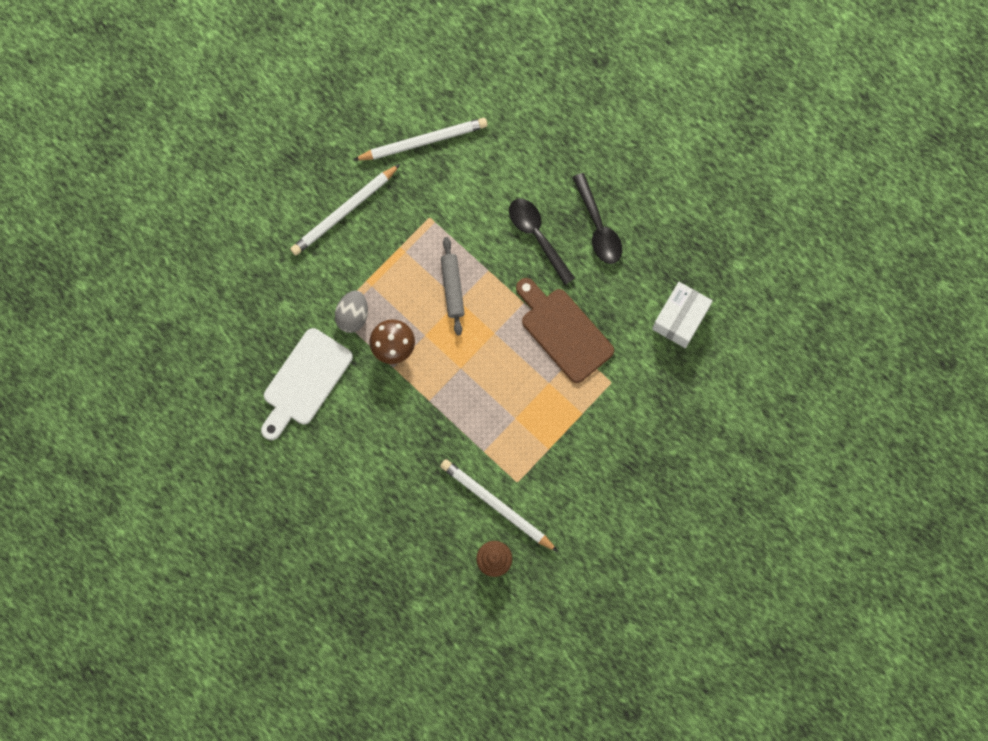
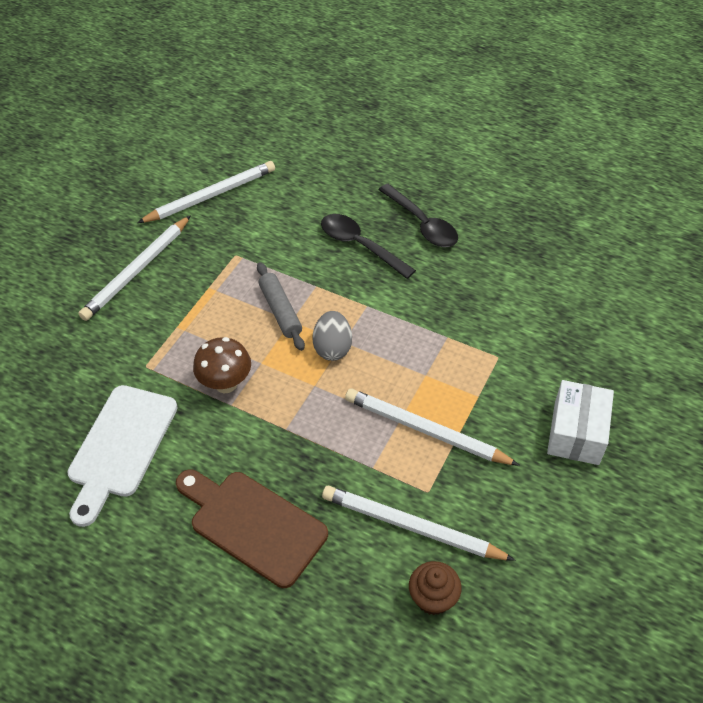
camera: 15 degrees left, 25 degrees down
(353, 316) = (168, 364): grey egg -> grey egg (332, 348)
(532, 431) = (426, 430): none -> white pencil
(564, 331) = (423, 322): brown cutting board -> brown cutting board (253, 524)
(680, 318) = (546, 281): white box -> white box (576, 433)

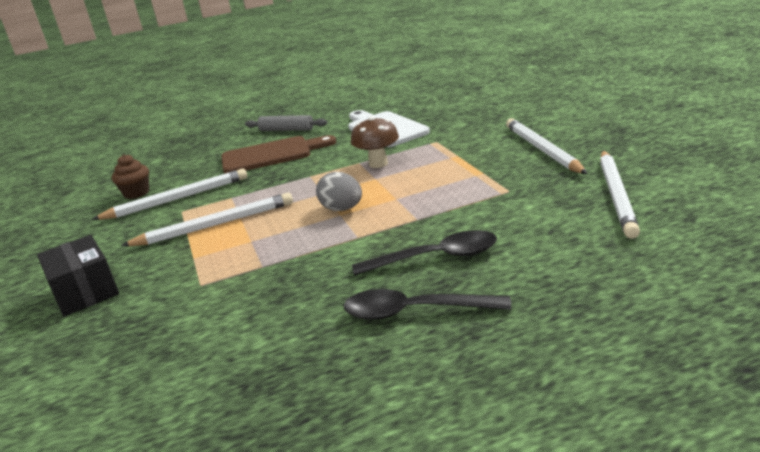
camera: 135 degrees right, 25 degrees down
(280, 311) = (413, 197): grey rolling pin -> grey rolling pin (286, 130)
(576, 433) = (85, 291): white box -> black box

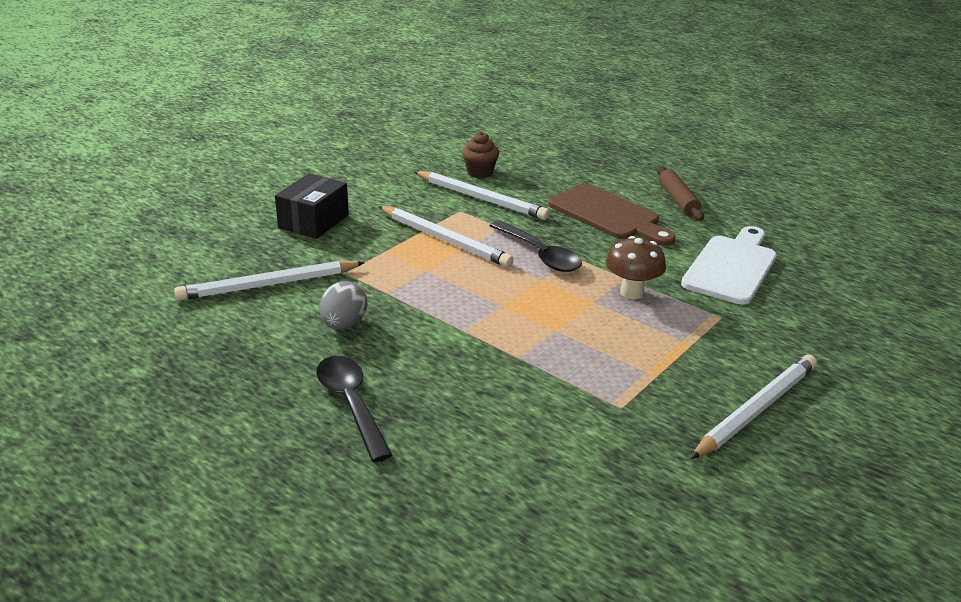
camera: 55 degrees right, 5 degrees up
(286, 130) = (678, 200): grey rolling pin -> brown rolling pin
(342, 209) = (514, 302): grey egg -> grey egg (344, 325)
(436, 258) = (448, 392): black spoon -> black spoon (540, 254)
(616, 195) = (660, 498): white pencil -> white pencil (268, 285)

